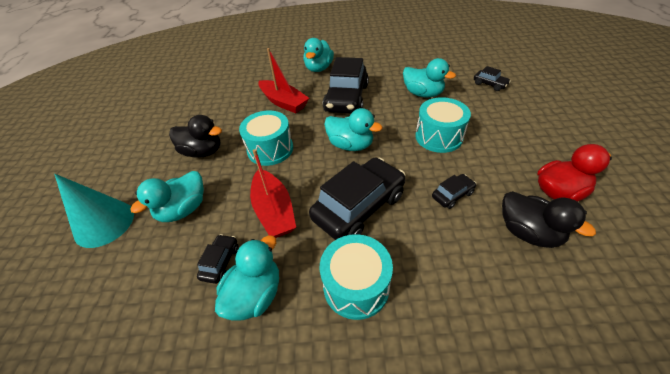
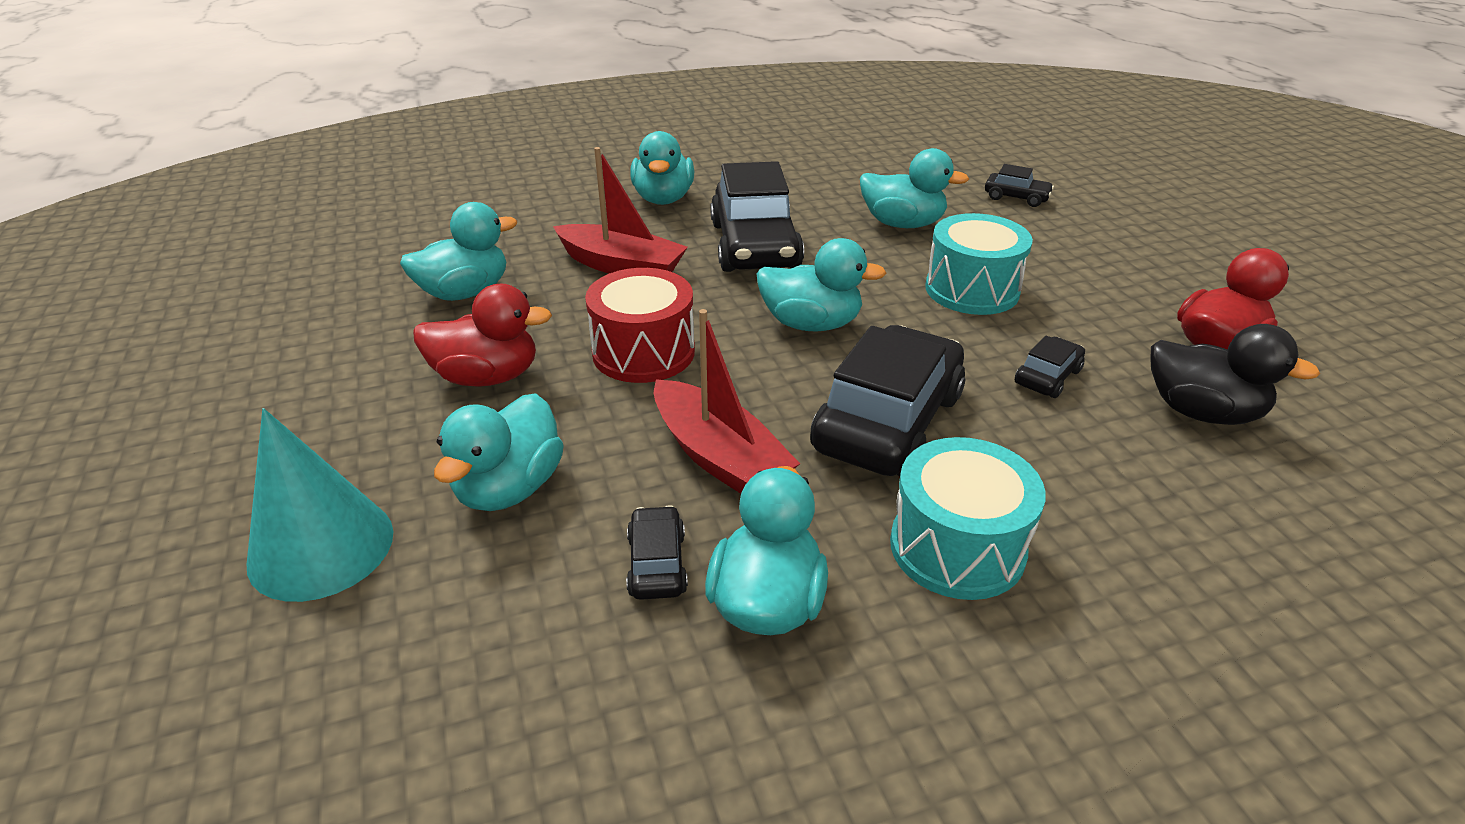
camera: 20 degrees left, 10 degrees down
(203, 152) = (487, 377): black duck -> red duck
(215, 108) = (465, 292): none -> turquoise duck
(270, 149) = (643, 352): turquoise drum -> red drum

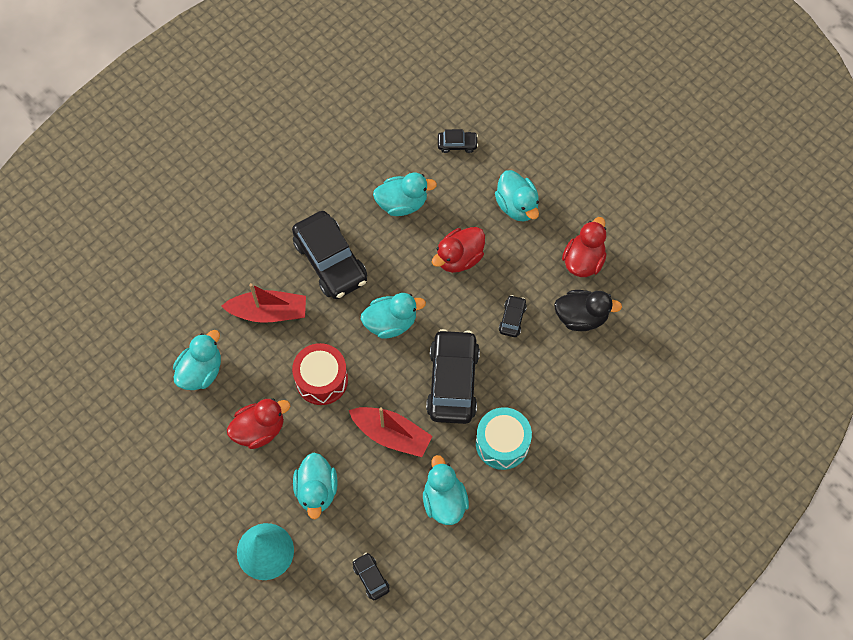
camera: 25 degrees left, 30 degrees up
(657, 564) = (396, 501): black car -> black car (371, 578)
(663, 199) = (252, 231): turquoise duck -> turquoise duck (517, 205)
(972, 290) = (459, 258): turquoise drum -> red duck

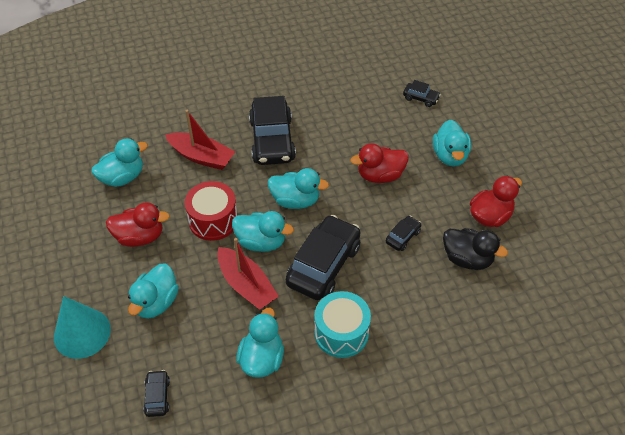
camera: 25 degrees right, 15 degrees down
(402, 203) = (353, 121): turquoise duck -> turquoise duck (261, 242)

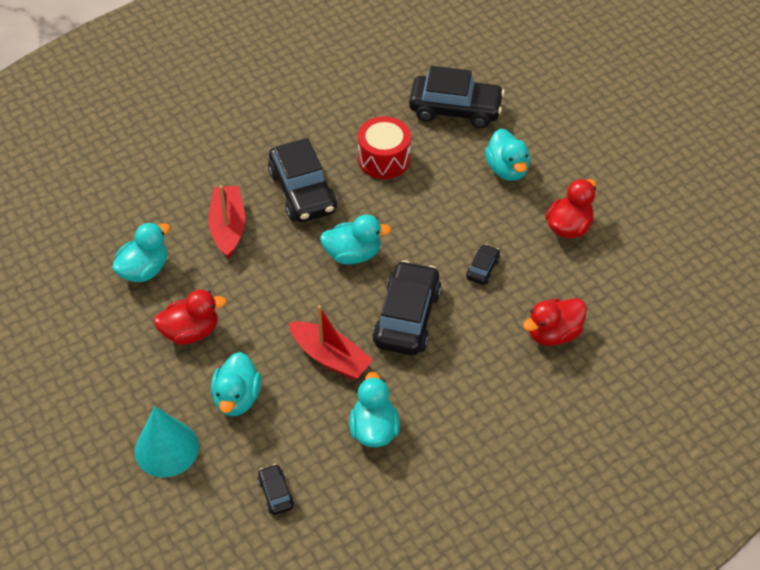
camera: 15 degrees left, 0 degrees up
(201, 157) = (228, 227): red boat -> red boat turned 105 degrees counterclockwise
(213, 220) = (268, 296): red drum -> red drum (384, 159)
(261, 242) = (330, 308): turquoise duck -> none
(341, 333) = (449, 384): turquoise drum -> none
(380, 175) = (437, 207): red duck -> red duck (553, 333)
(421, 98) = (455, 109): black car -> black car, size x2.20
(467, 259) = (557, 277): black duck -> none

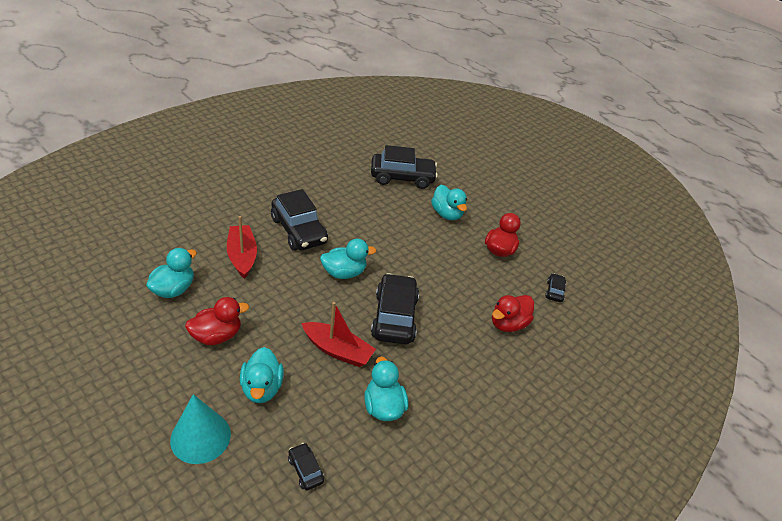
camera: 15 degrees left, 10 degrees down
(384, 159) = (357, 208): red drum -> none
(482, 269) = (444, 280): black car -> black car (554, 291)

